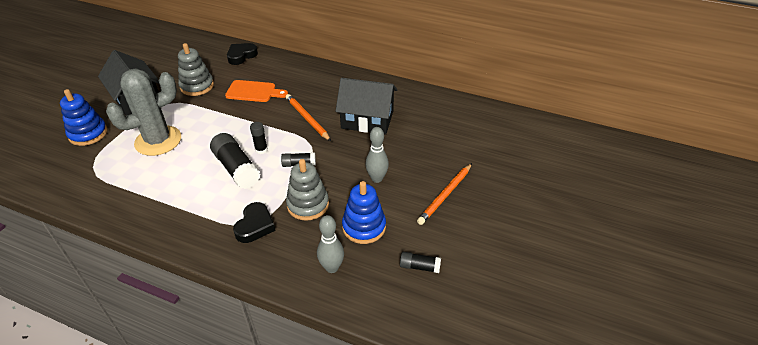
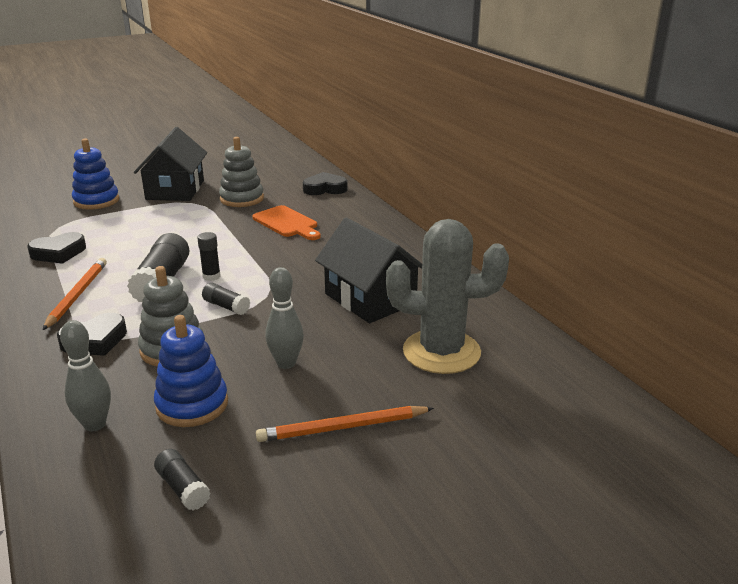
camera: 40 degrees right, 15 degrees down
(129, 185) = (58, 253): none -> black heart
(158, 141) = (137, 229): grey cactus -> grey cactus (441, 352)
(307, 119) = (302, 269): orange pencil -> orange pencil (77, 295)

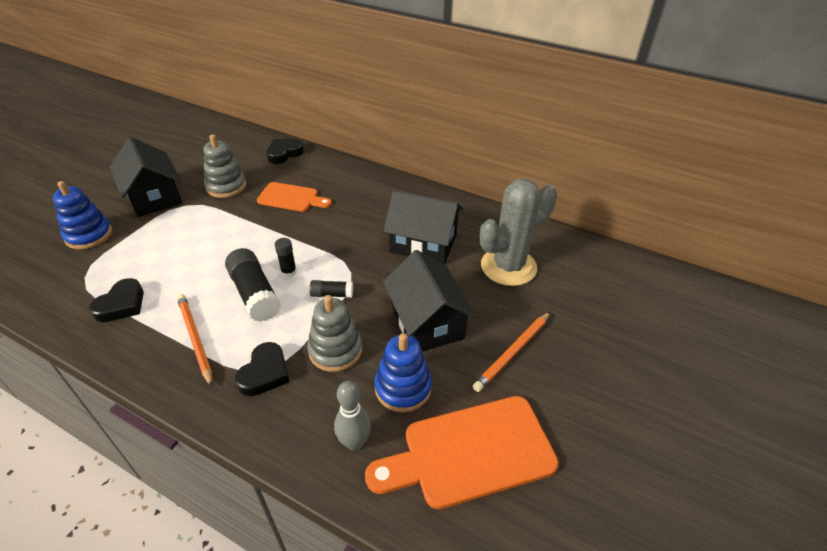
camera: 35 degrees left, 15 degrees up
(183, 488) = (470, 453): black glue stick -> orange cutting board
(286, 363) = (427, 322): grey bowling pin -> black house

